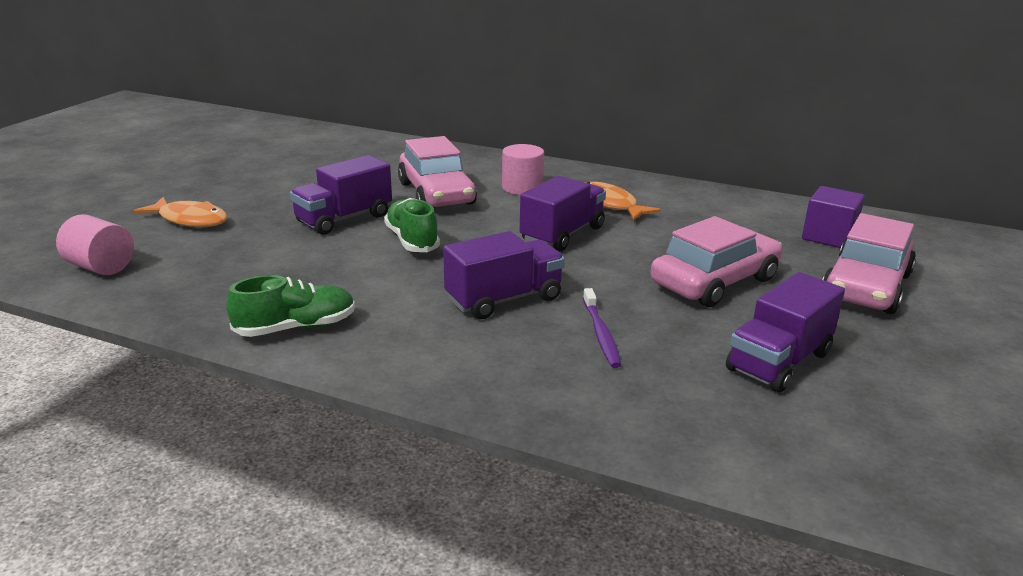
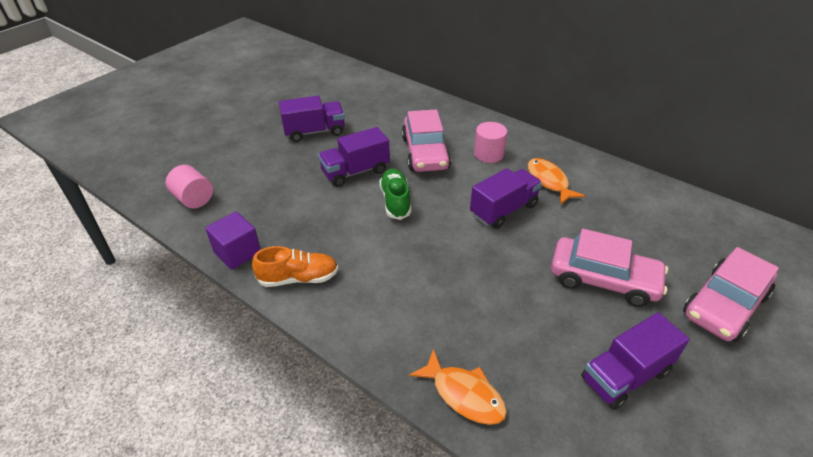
camera: 15 degrees right, 15 degrees up
(190, 220) = (256, 159): orange fish -> orange fish (464, 394)
(296, 328) = (298, 278): green shoe -> orange shoe
(504, 299) = (442, 273): purple truck -> purple truck (314, 132)
(601, 334) = (501, 321): purple toothbrush -> none
(714, 281) = (603, 279): pink car -> pink car turned 45 degrees clockwise
(828, 237) = (713, 243): purple cube -> purple cube (237, 252)

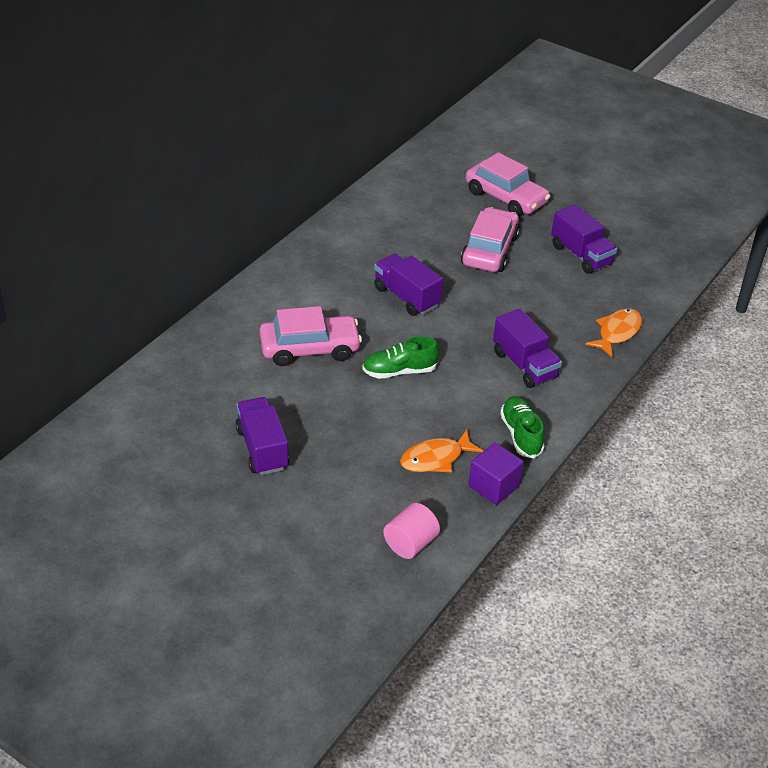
camera: 95 degrees left, 0 degrees up
(298, 278) = (521, 434): orange shoe -> green shoe
(355, 172) = (348, 405): purple truck -> purple truck (524, 365)
(488, 154) = (311, 300): pink cylinder -> none
(548, 181) = (359, 263): orange fish -> orange fish (436, 458)

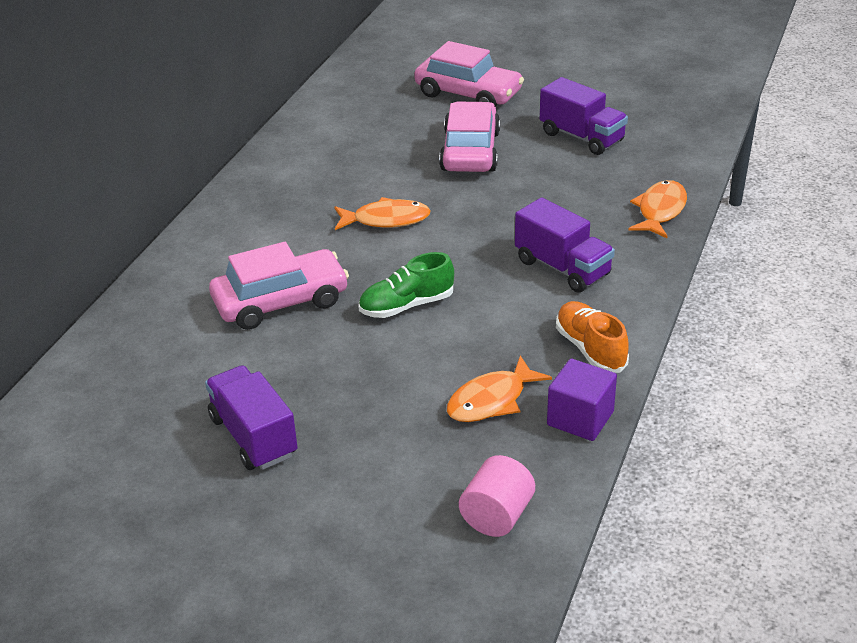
camera: 10 degrees left, 5 degrees down
(406, 297) = (386, 220): purple truck -> orange fish
(521, 434) = (590, 349): green shoe -> orange shoe

